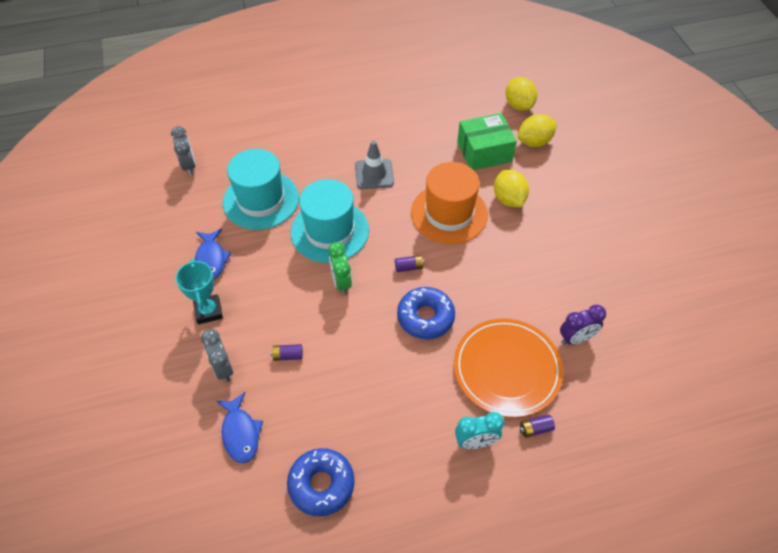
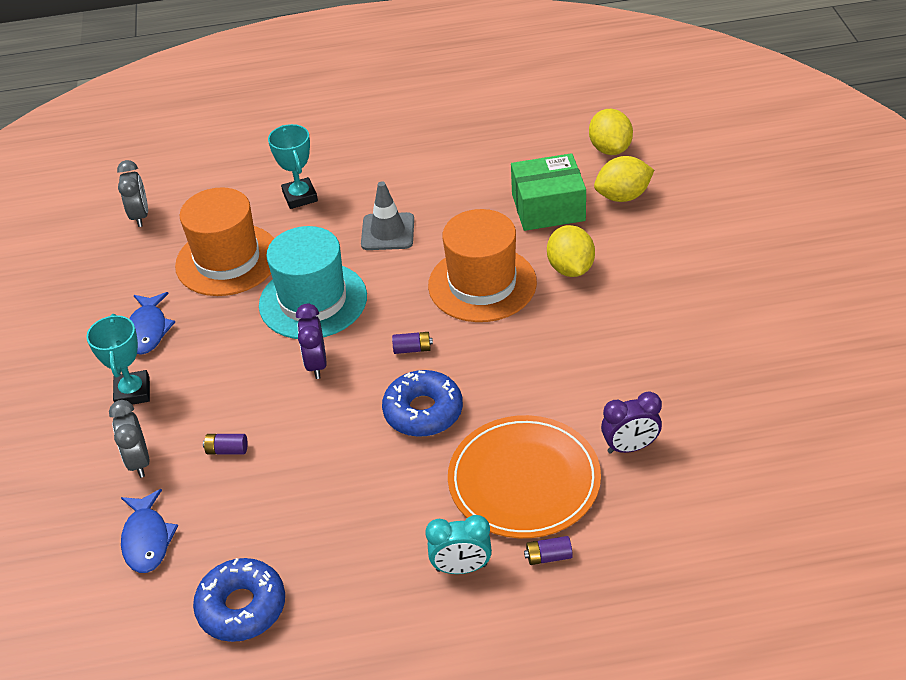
camera: 10 degrees right, 10 degrees down
(261, 200) = (227, 260): turquoise hat -> orange hat
(305, 147) = (300, 197): none -> turquoise trophy
(341, 282) = (316, 364): green clock -> purple clock

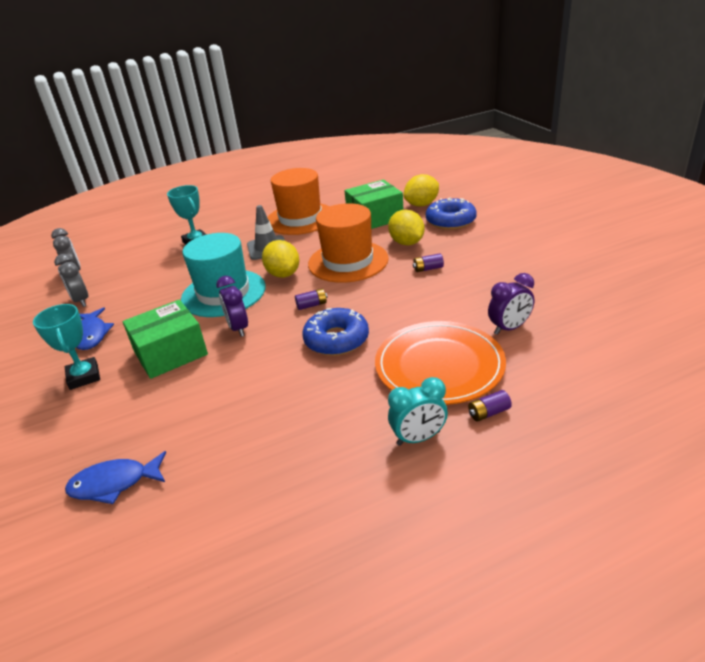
camera: 15 degrees left, 10 degrees down
(139, 461) = (97, 424): grey clock -> grey clock (81, 301)
(147, 539) = (114, 483): blue fish -> blue fish turned 105 degrees clockwise
(227, 260) = (149, 283): orange hat -> orange hat (300, 218)
(227, 450) = (177, 399): purple battery -> purple battery (428, 269)
(232, 382) = (170, 353): none -> green box
(242, 607) = (223, 519): blue donut -> blue donut (450, 221)
(610, 149) = (400, 186): yellow lemon -> yellow lemon (283, 274)

